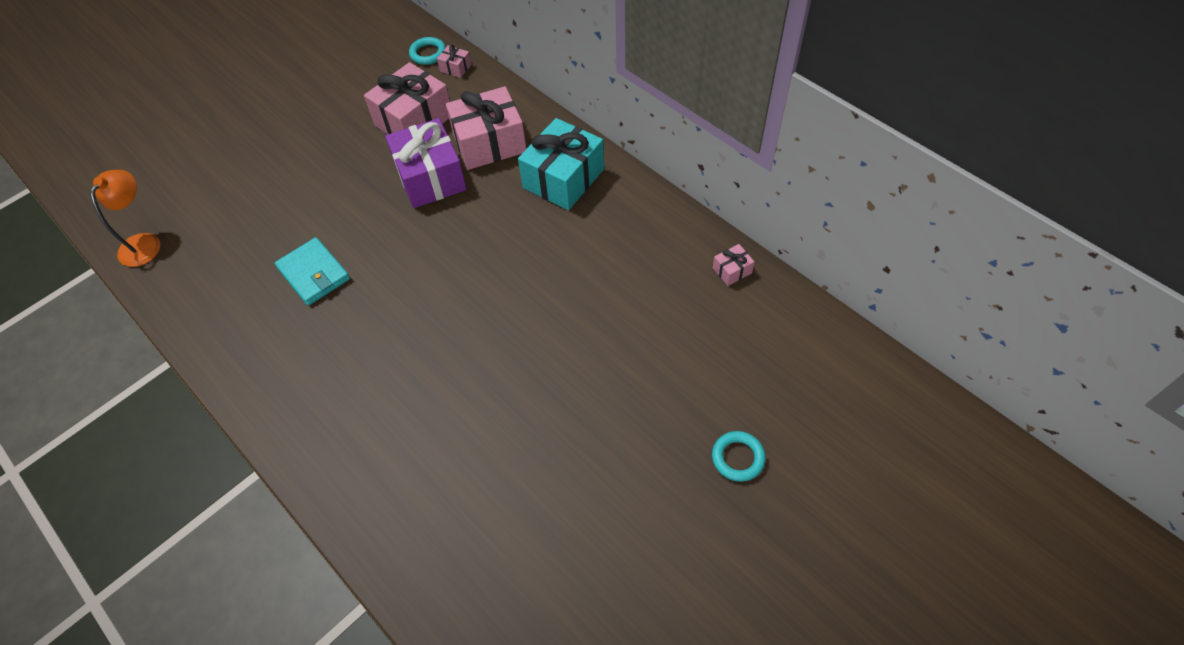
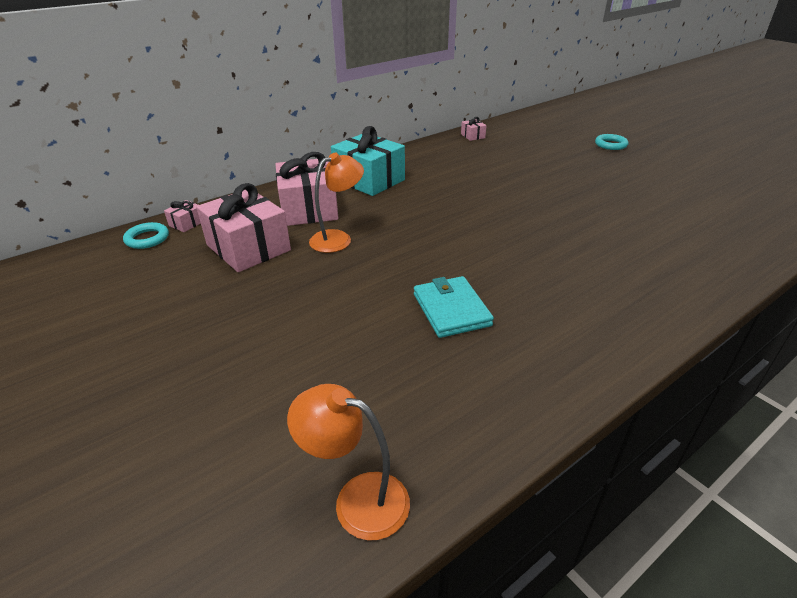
camera: 85 degrees left, 20 degrees down
(314, 273) = (451, 310): turquoise wallet -> turquoise wallet turned 75 degrees counterclockwise
(430, 177) = (338, 238): purple gift -> orange lamp

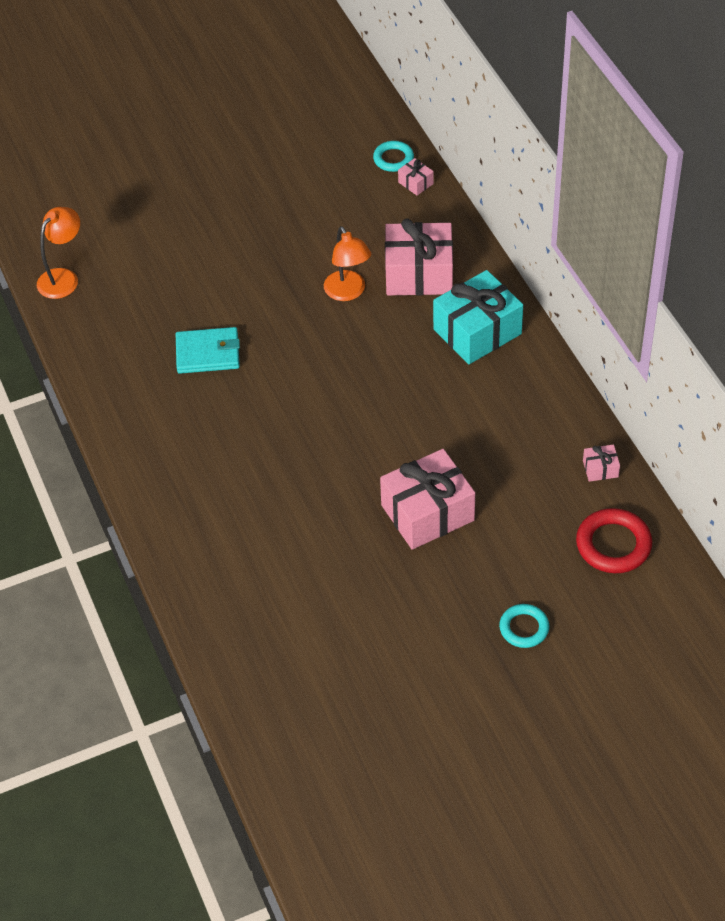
camera: 105 degrees right, 15 degrees up
(248, 247) = (353, 228): pink gift -> pink gift (427, 512)
(526, 129) = (613, 545): none -> red ring

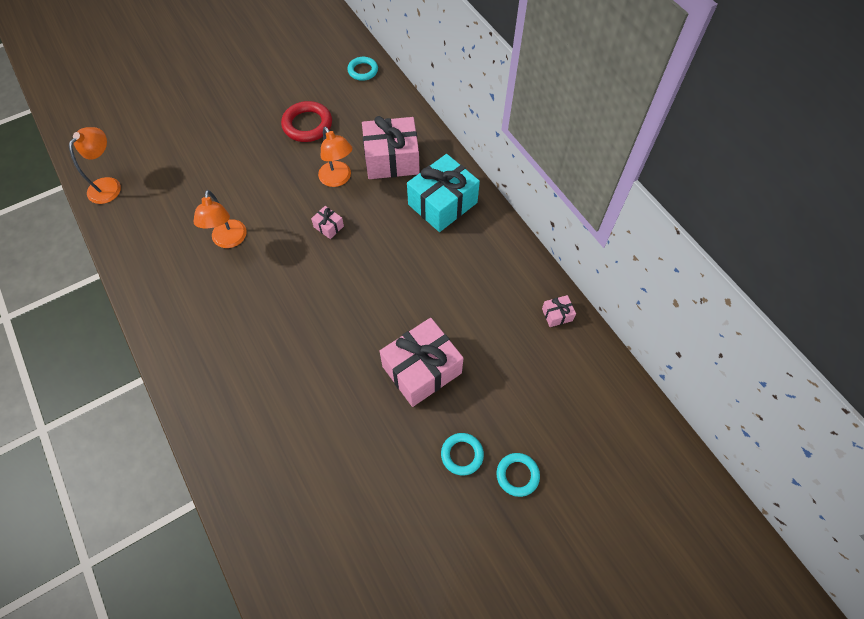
camera: 10 degrees left, 10 degrees up
(208, 353) = (229, 240): turquoise wallet -> orange lamp
(416, 183) = (381, 88): pink gift -> pink gift (328, 226)
(463, 602) = (462, 455): none -> turquoise ring
(613, 545) = (579, 384): red ring -> red ring (307, 125)

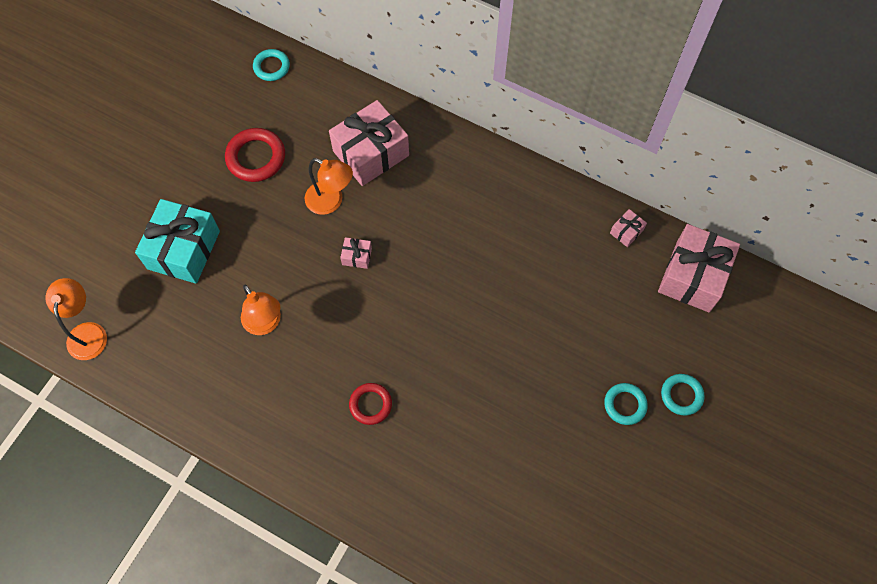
camera: 30 degrees left, 5 degrees up
(259, 340) = (370, 404): none -> red ring
(421, 369) = (540, 348): pink gift -> pink gift (692, 276)
(442, 203) = (452, 175): turquoise gift -> turquoise gift (183, 250)

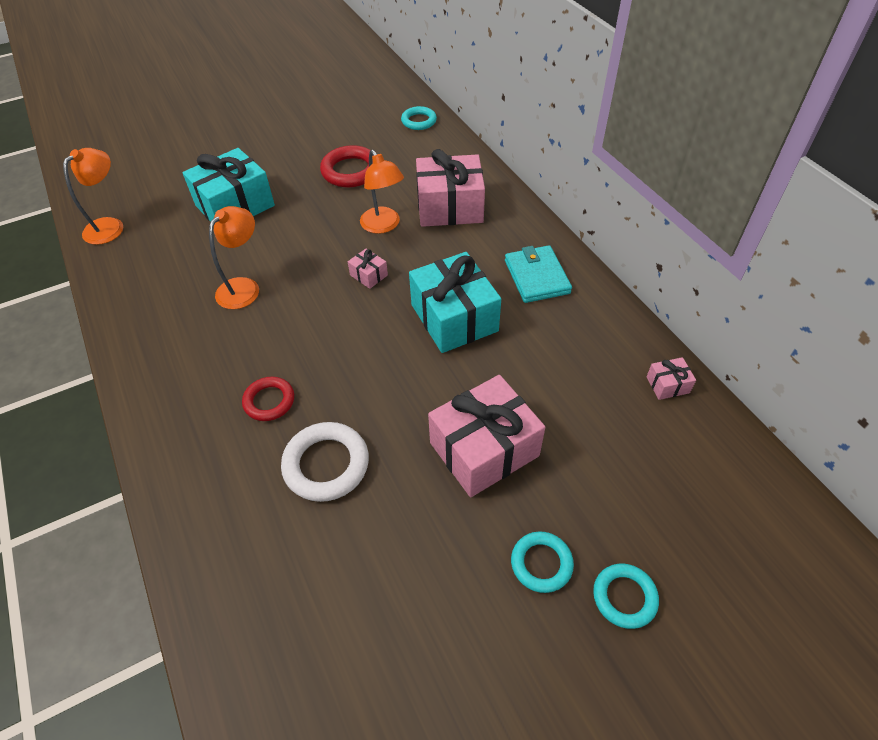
camera: 35 degrees right, 15 degrees down
(265, 324) = (244, 287): orange lamp -> orange lamp turned 150 degrees counterclockwise
(449, 425) = (326, 464): none -> white ring
(450, 258) = (454, 318): none -> turquoise gift
(484, 187) = (537, 277): none -> turquoise wallet
(692, 276) = (725, 470): pink gift -> pink gift (484, 449)

